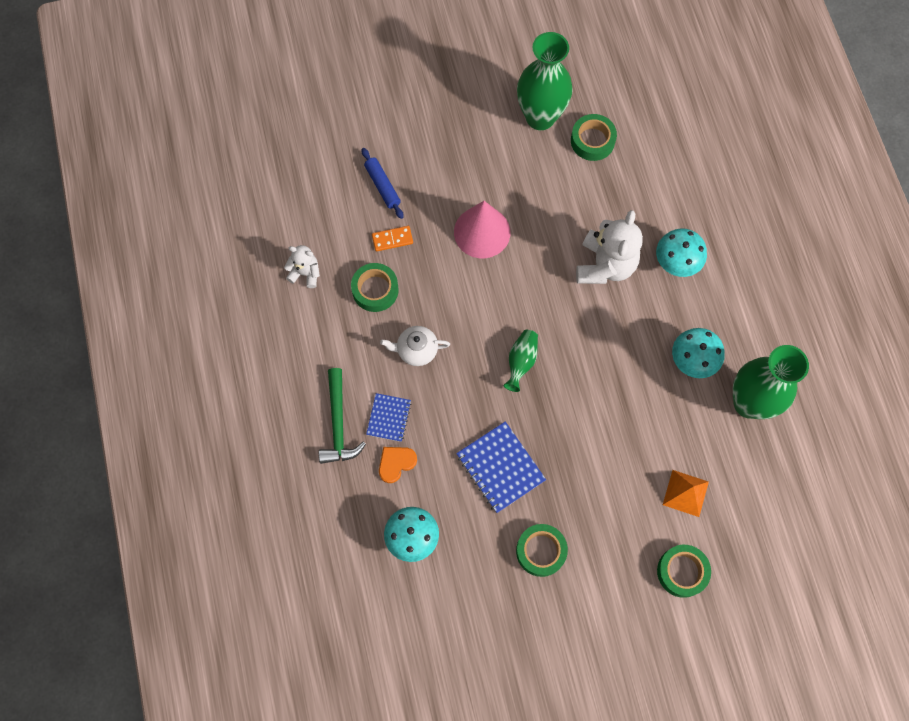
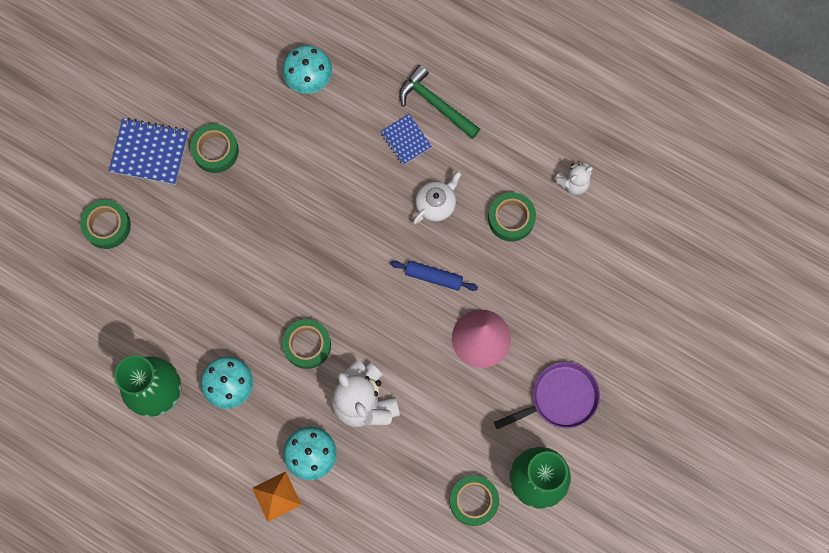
camera: 135 degrees right, 5 degrees up
(382, 186) = (592, 302): blue rolling pin -> blue rolling pin (433, 277)
(392, 239) = (540, 268): orange domino -> none
(396, 463) = (369, 115): orange heart -> none
(470, 149) = (560, 398): none -> purple pan
(500, 467) = (296, 179): blue notebook -> blue notebook (149, 152)
(521, 362) = (354, 266): green vase -> none
(609, 339) = (307, 345): none -> green tape
(685, 493) = (151, 282): orange pyramid -> orange pyramid (276, 496)

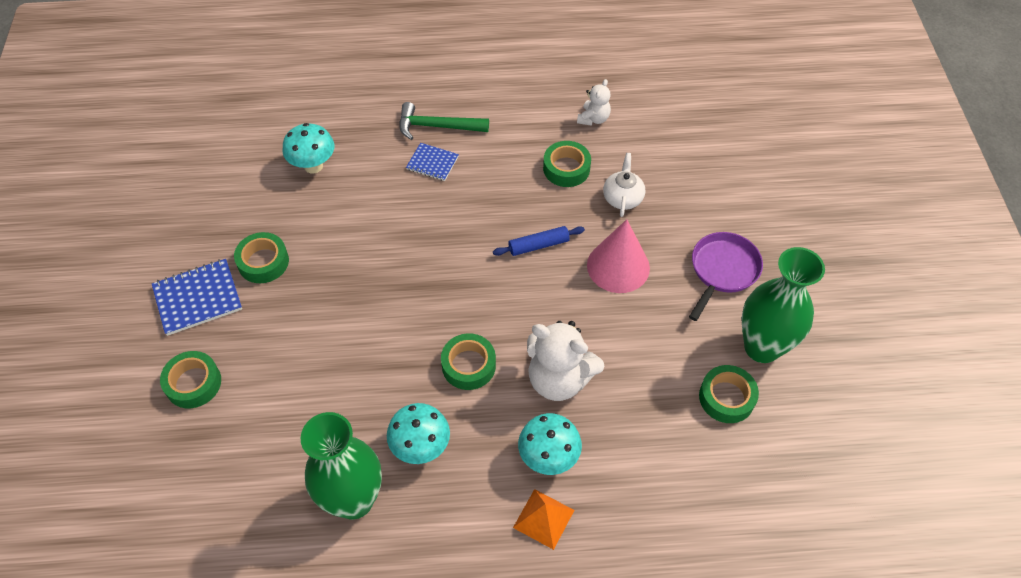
camera: 35 degrees left, 20 degrees down
(436, 204) = (495, 192): white teapot -> white teapot (622, 198)

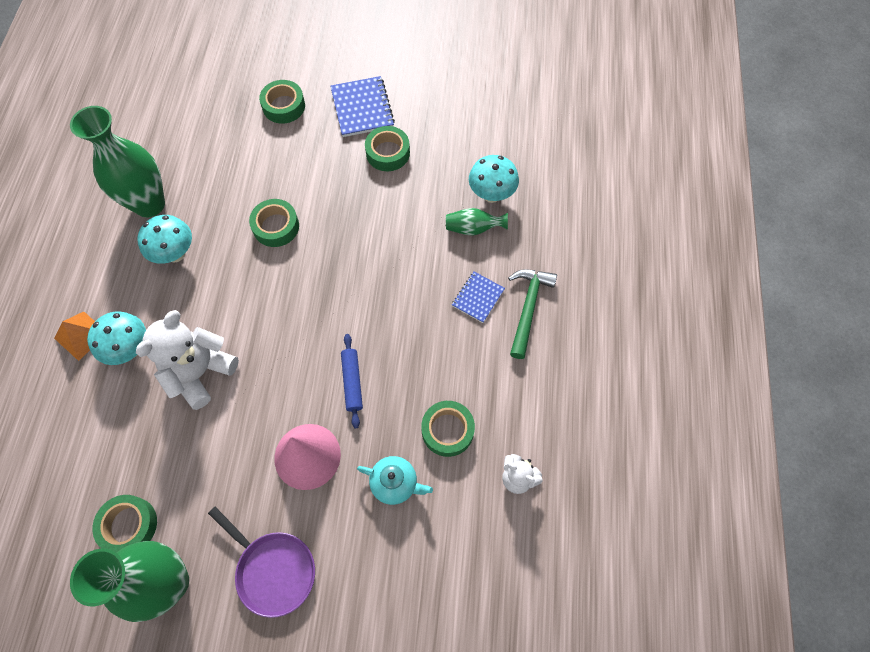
camera: 100 degrees right, 10 degrees up
(355, 175) = (473, 228): none -> green vase
(468, 365) = (238, 299): green tape -> green tape (276, 226)
(622, 198) = (395, 483): white teapot -> turquoise teapot

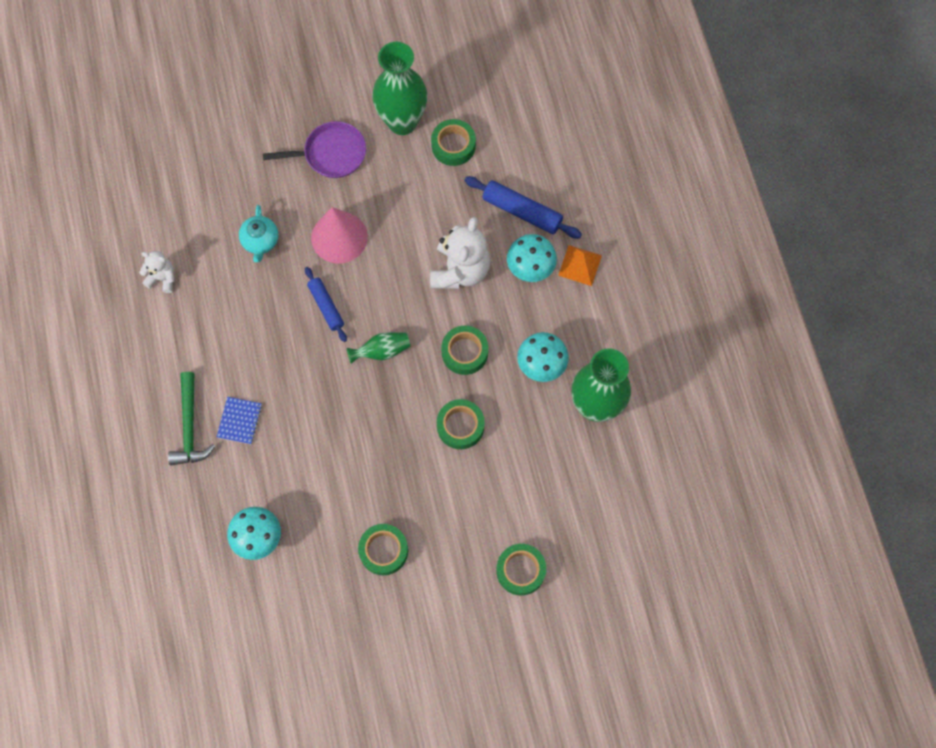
camera: 160 degrees right, 5 degrees up
(102, 414) = (522, 211): none -> blue rolling pin
(273, 569) = (330, 154): purple pan -> purple pan turned 150 degrees clockwise
(362, 108) = (434, 599): blue notebook -> none
(395, 483) = (260, 241): turquoise teapot -> turquoise teapot turned 90 degrees counterclockwise
(447, 430) = (231, 295): green tape -> green tape (464, 352)
(473, 228) = (265, 492): green vase -> green vase (382, 351)

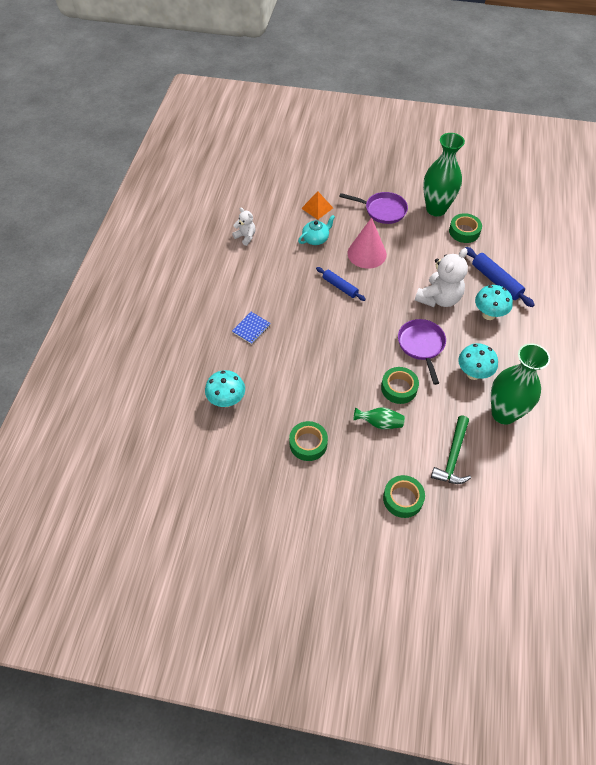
camera: 25 degrees right, 15 degrees down
(190, 426) = (218, 319): green hammer -> green hammer (453, 456)
(260, 241) = (316, 239): turquoise teapot -> turquoise teapot turned 150 degrees counterclockwise
(326, 306) = (340, 287): blue rolling pin -> blue rolling pin turned 45 degrees counterclockwise
(382, 351) = (365, 324): green vase -> green vase (379, 423)
(464, 352) = (421, 346): green tape -> purple pan
(580, 265) = (525, 325): orange pyramid -> orange pyramid (317, 208)

